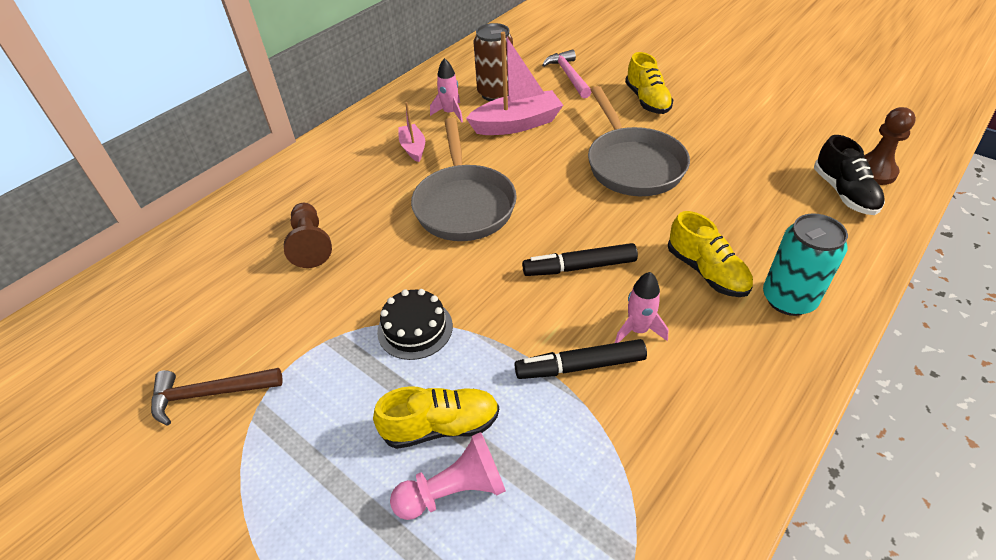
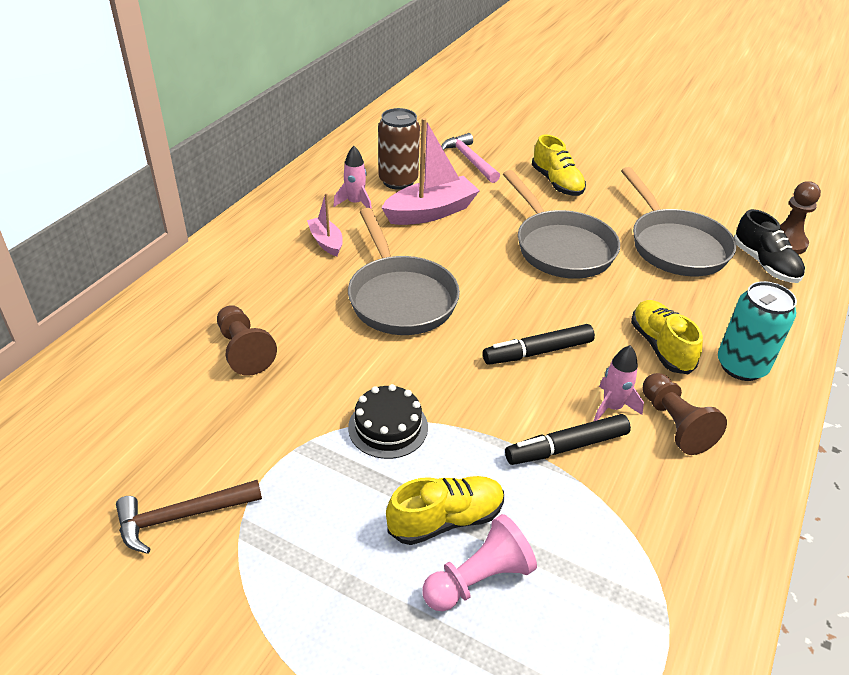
camera: 15 degrees left, 5 degrees down
(699, 354) = (674, 424): none -> brown pawn
(706, 272) = (660, 347): yellow shoe -> yellow shoe turned 150 degrees counterclockwise
(751, 168) = (674, 245): none -> grey pan

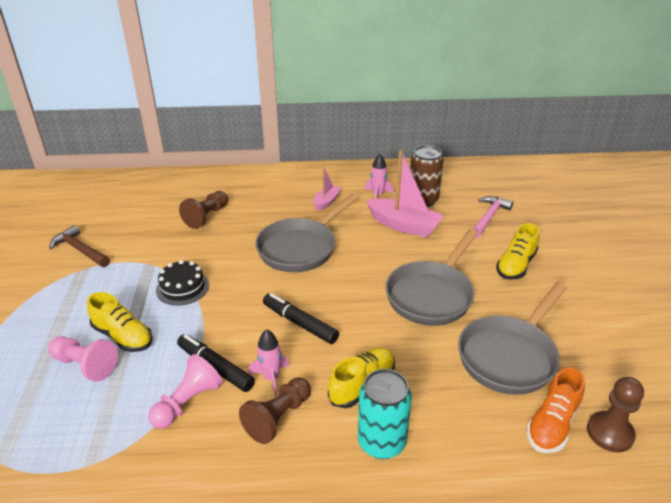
camera: 60 degrees right, 5 degrees down
(611, 491) = (187, 402): none -> pink pawn
(764, 264) = (552, 424): black shoe -> orange shoe

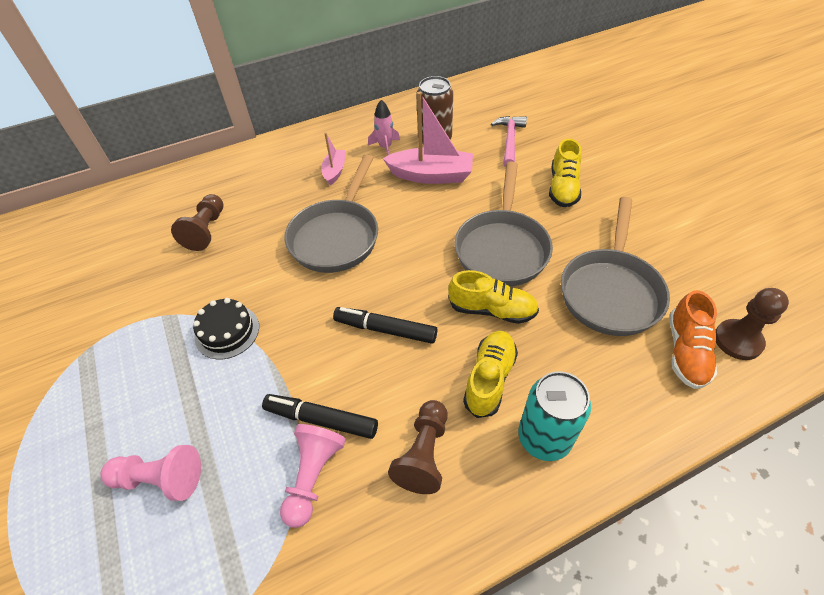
camera: 20 degrees left, 15 degrees up
(80, 250) = (67, 325): brown hammer -> none
(123, 336) = (188, 422): yellow shoe -> yellow shoe (492, 310)
(271, 378) = (390, 408): pink rocket -> none

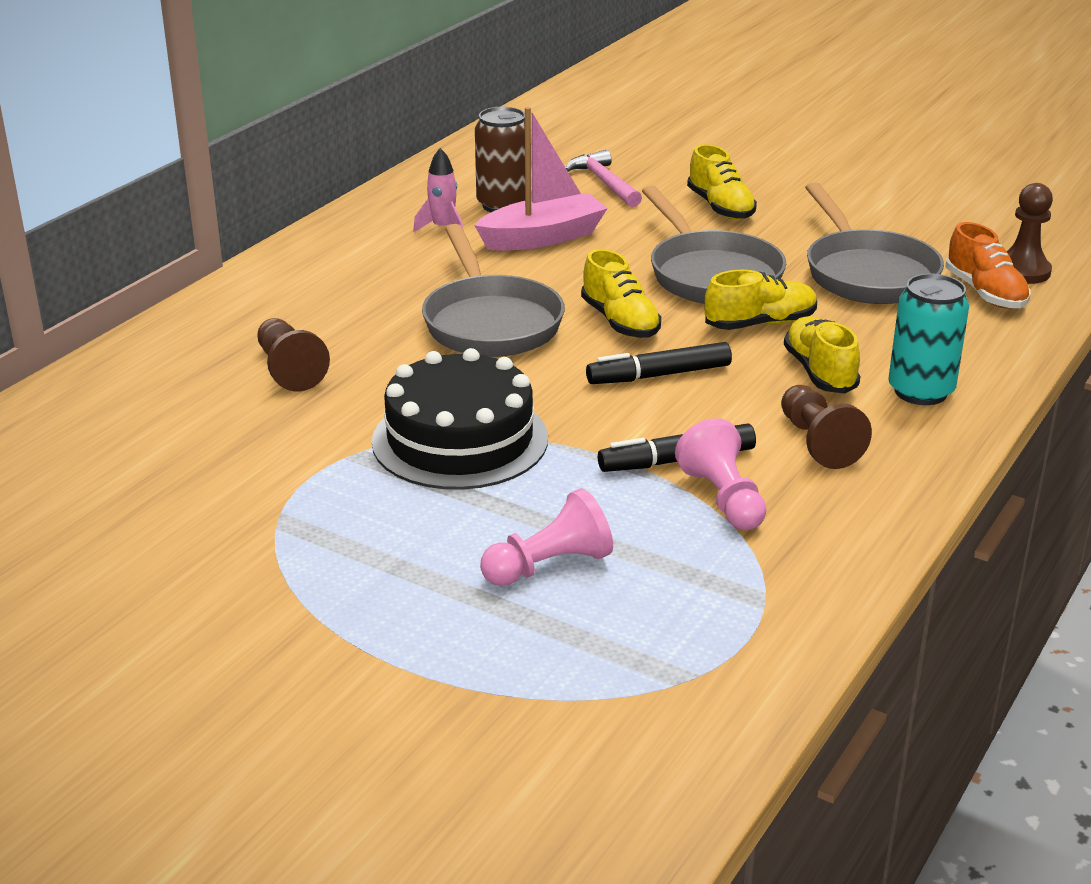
camera: 35 degrees left, 20 degrees down
(227, 331) = (460, 440): black cake -> black cake, size x1.81
(334, 171) = (400, 267): pink boat -> none
(408, 268) = (620, 322): none -> yellow shoe

